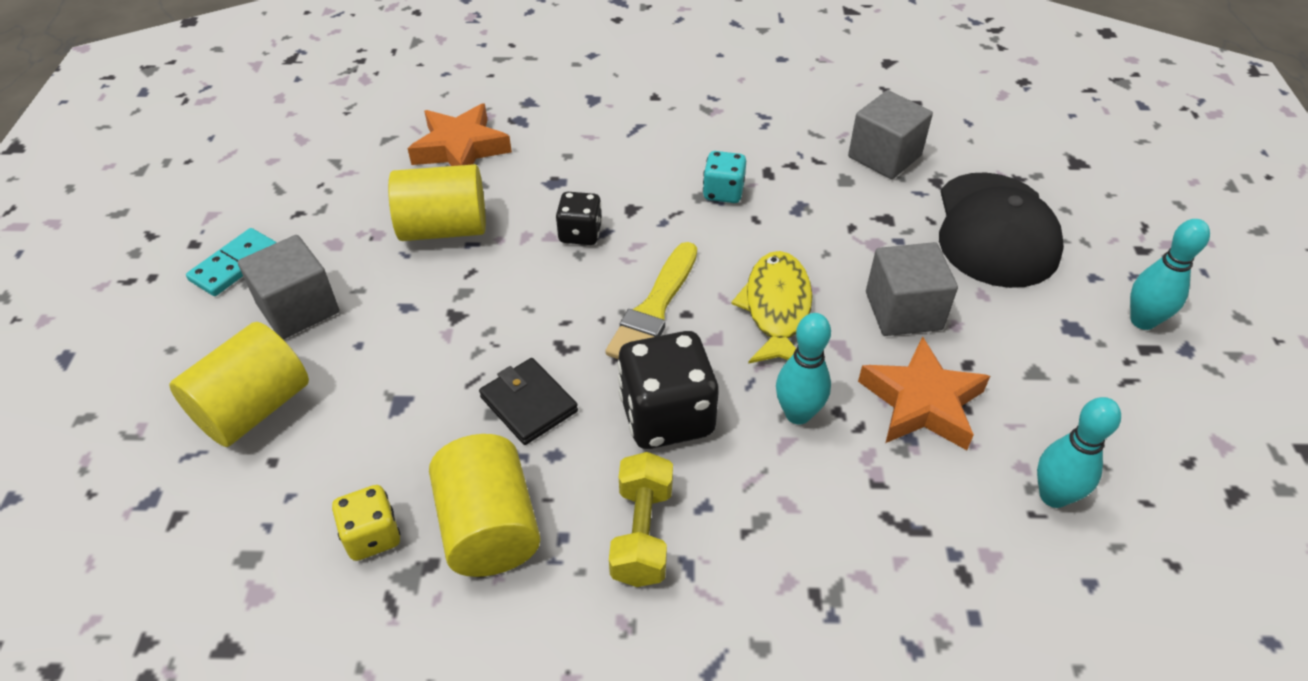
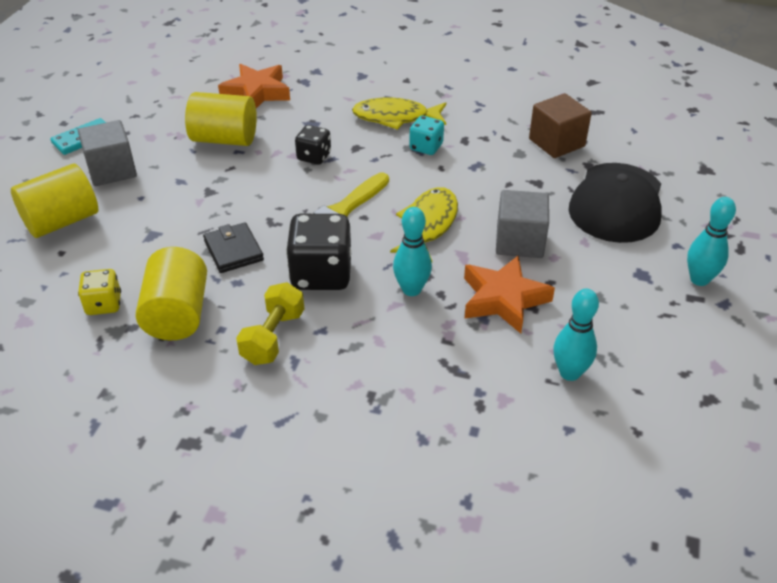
camera: 15 degrees right, 5 degrees down
(664, 155) = (395, 118): none -> yellow fish
(884, 156) = (556, 143): grey cube -> brown cube

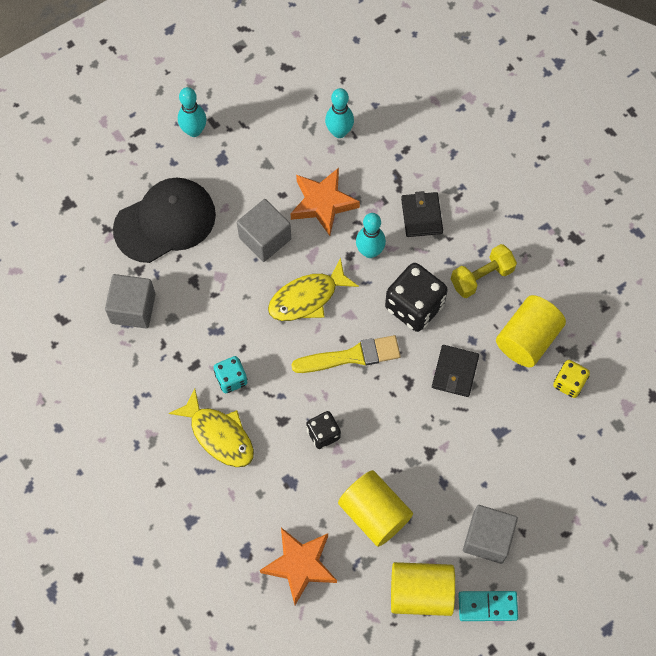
camera: 140 degrees left, 25 degrees up
(62, 221) = (556, 498): yellow cylinder -> yellow cylinder (421, 593)
(392, 351) = (421, 216): none -> black wallet
(556, 143) = (133, 308): brown cube -> grey cube

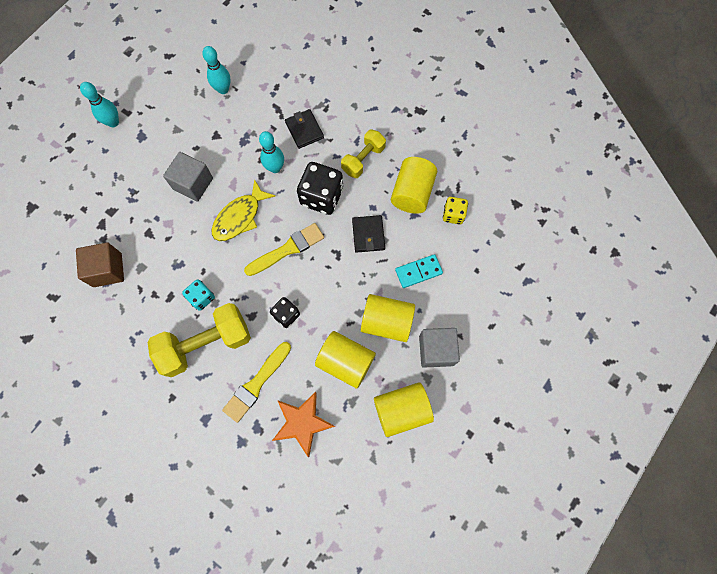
camera: 20 degrees left, 5 degrees up
(133, 308) = (107, 270): grey cube -> brown cube
(165, 221) = (112, 196): black cap -> none
(219, 435) = (206, 344): yellow fish -> yellow dumbbell
(262, 501) = (256, 384): none -> yellow brush
(323, 203) = (228, 144): orange star -> none
(440, 484) = (386, 322): none -> yellow cylinder
(487, 606) = (455, 402): turquoise domino -> turquoise domino (418, 272)

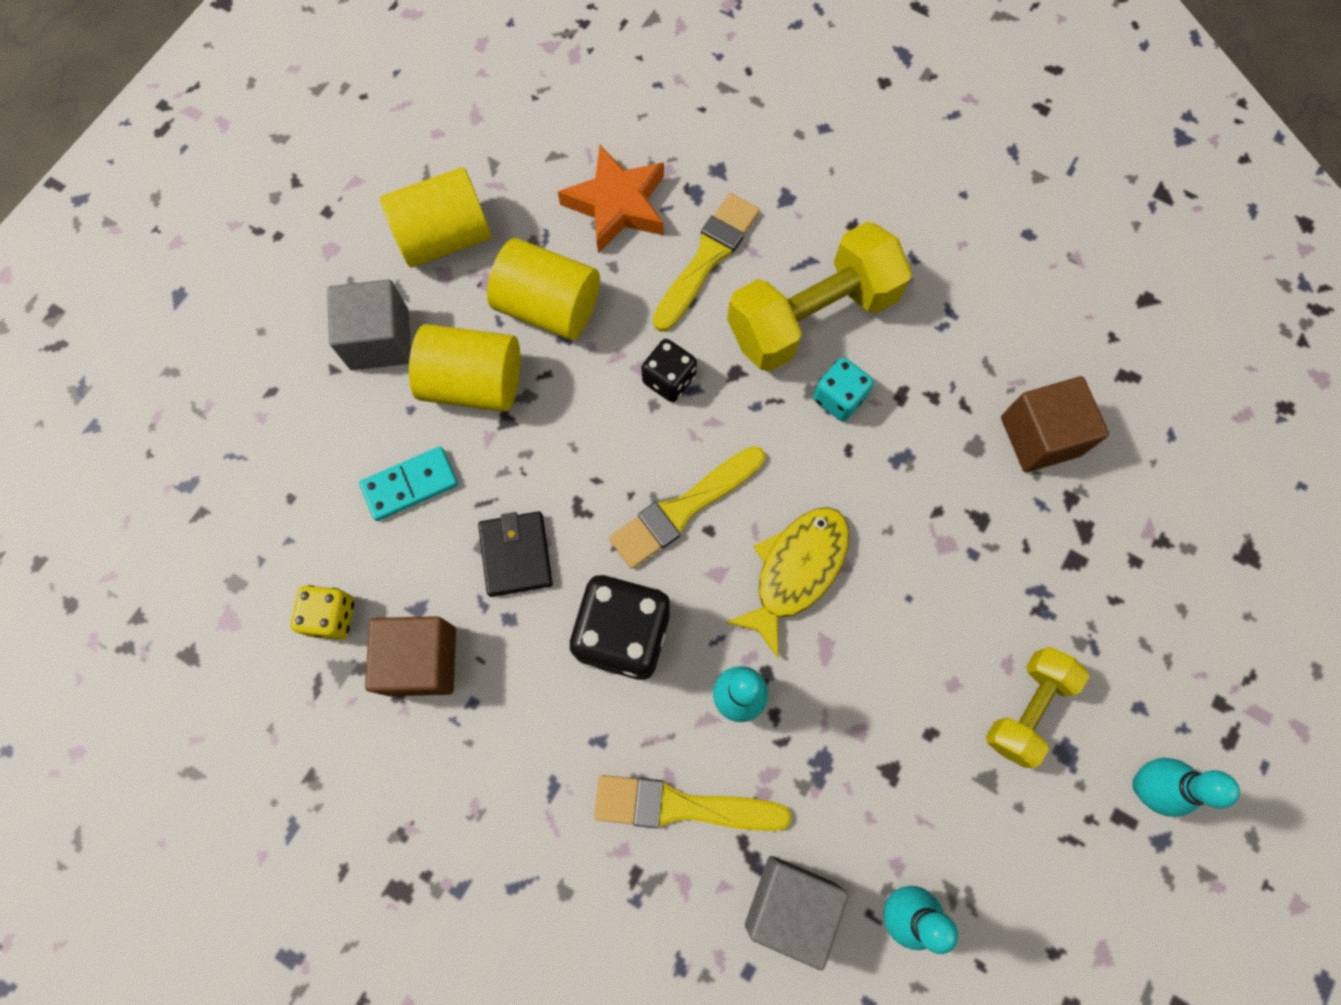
camera: 175 degrees right, 0 degrees up
(193, 184) = (914, 640): grey cube -> grey cube (790, 904)
(304, 130) = (681, 806): black wallet -> yellow brush
(363, 159) = (535, 737): yellow dumbbell -> yellow dumbbell (1026, 708)
(412, 193) = (421, 660): yellow cylinder -> brown cube

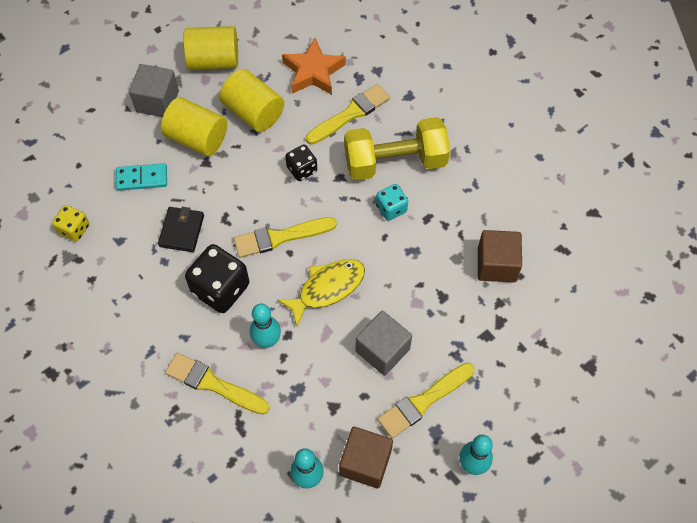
camera: 20 degrees right, 10 degrees down
(421, 660) = (110, 266): brown cube -> brown cube (365, 462)
(790, 904) = (249, 453): grey cube -> grey cube (382, 350)
(1026, 708) = (423, 401): yellow dumbbell -> yellow brush

